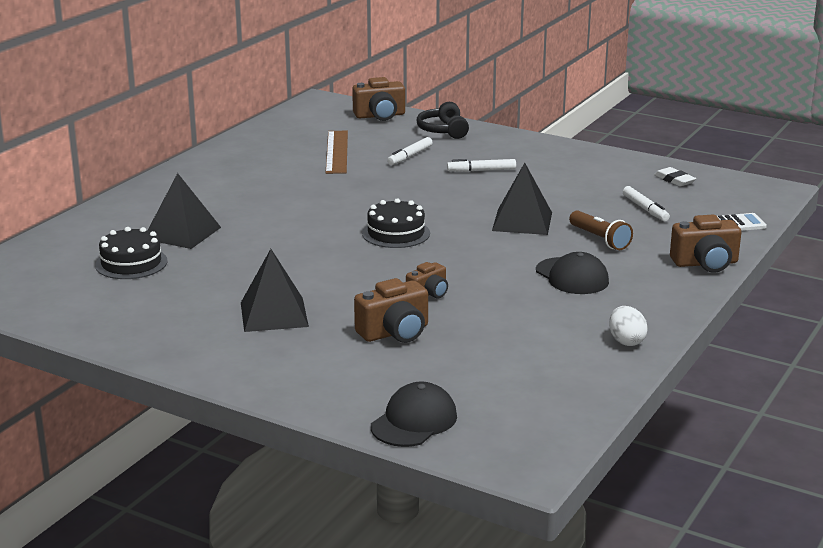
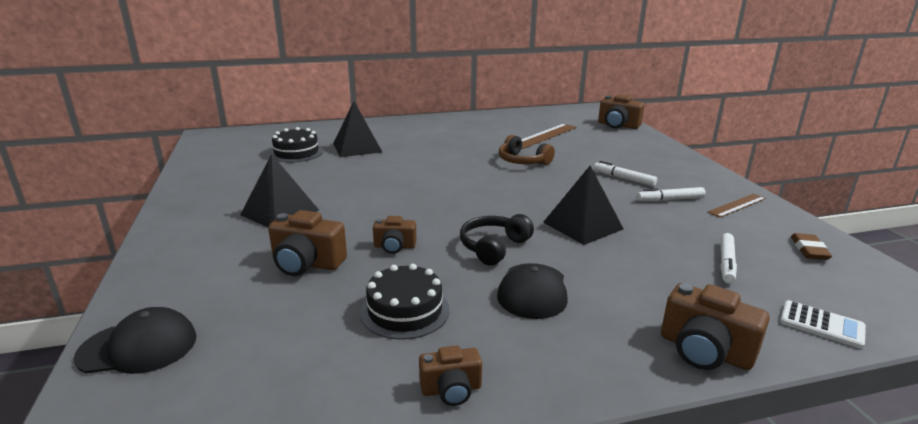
camera: 45 degrees right, 0 degrees up
(372, 186) = (522, 161): none -> brown headphones
(396, 233) = (470, 195): black cake -> black cake (405, 311)
(410, 156) = (588, 153): white marker -> white marker (670, 199)
(443, 130) = (646, 145): black headphones -> black headphones (494, 247)
(591, 163) = (737, 205): none -> brown ruler
(600, 239) = (625, 270): brown flashlight -> none
(626, 341) = (451, 389): white egg -> brown camera
(674, 180) = (809, 250): white eraser -> brown eraser

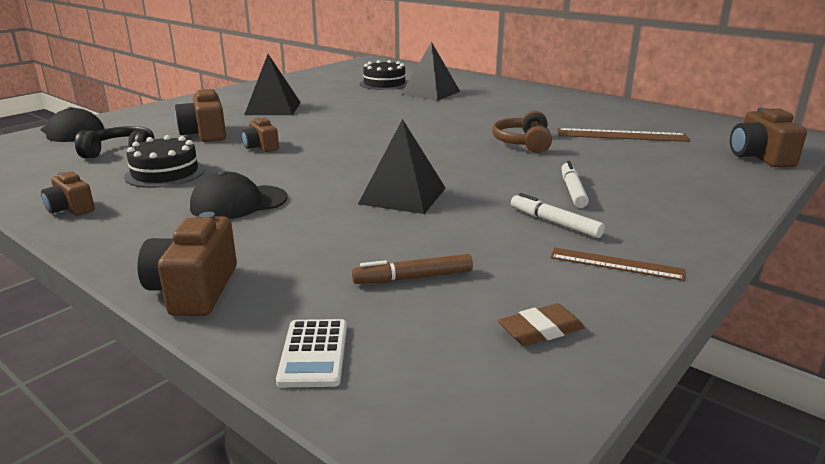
camera: 55 degrees right, 0 degrees up
(494, 247) = (303, 174): black headphones -> black headphones (122, 153)
(726, 263) = (413, 278): white marker -> brown marker

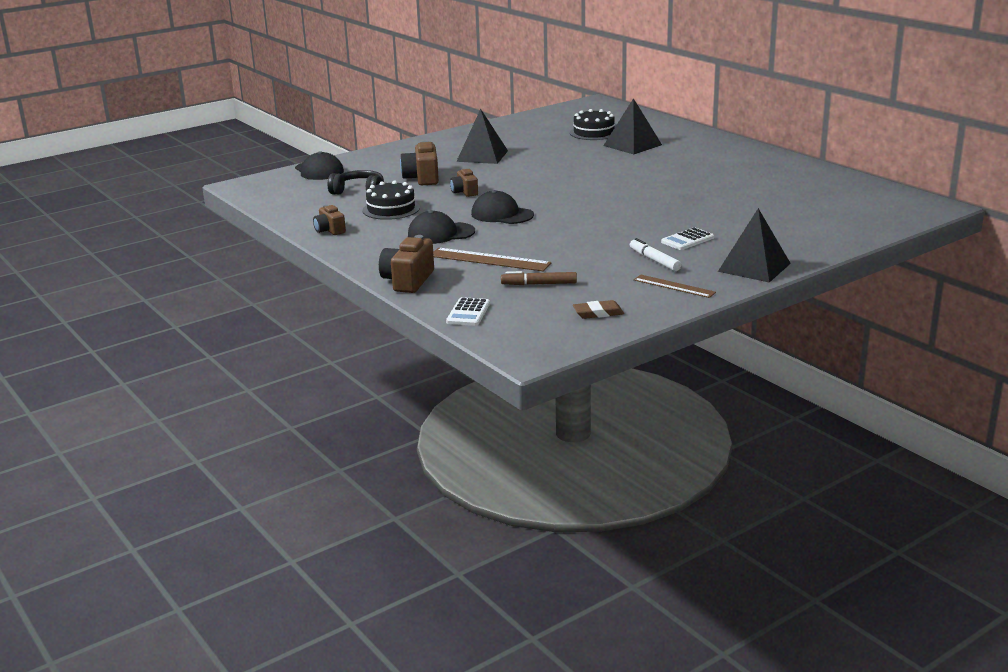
camera: 15 degrees right, 0 degrees up
(317, 172) = (502, 214): none -> black cap
(402, 196) = (557, 236): black pyramid -> black pyramid (754, 267)
(523, 143) = (680, 200): brown headphones -> none
(572, 190) = (687, 240): white marker -> white calculator
(621, 135) = (774, 197): brown ruler -> brown ruler (489, 260)
(760, 157) = (873, 223): brown camera -> none

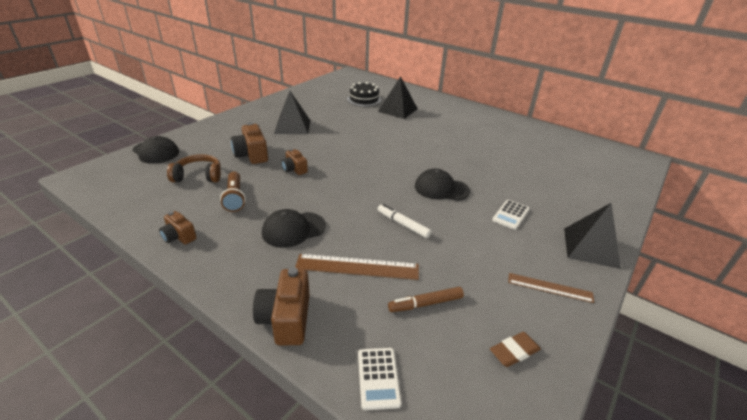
camera: 20 degrees left, 10 degrees up
(359, 191) = (198, 176): black headphones -> brown headphones
(391, 209) = (235, 198): black cake -> brown flashlight
(502, 214) = (339, 196): black cap -> black cap (441, 189)
(654, 260) = (505, 248): white marker -> white marker (403, 224)

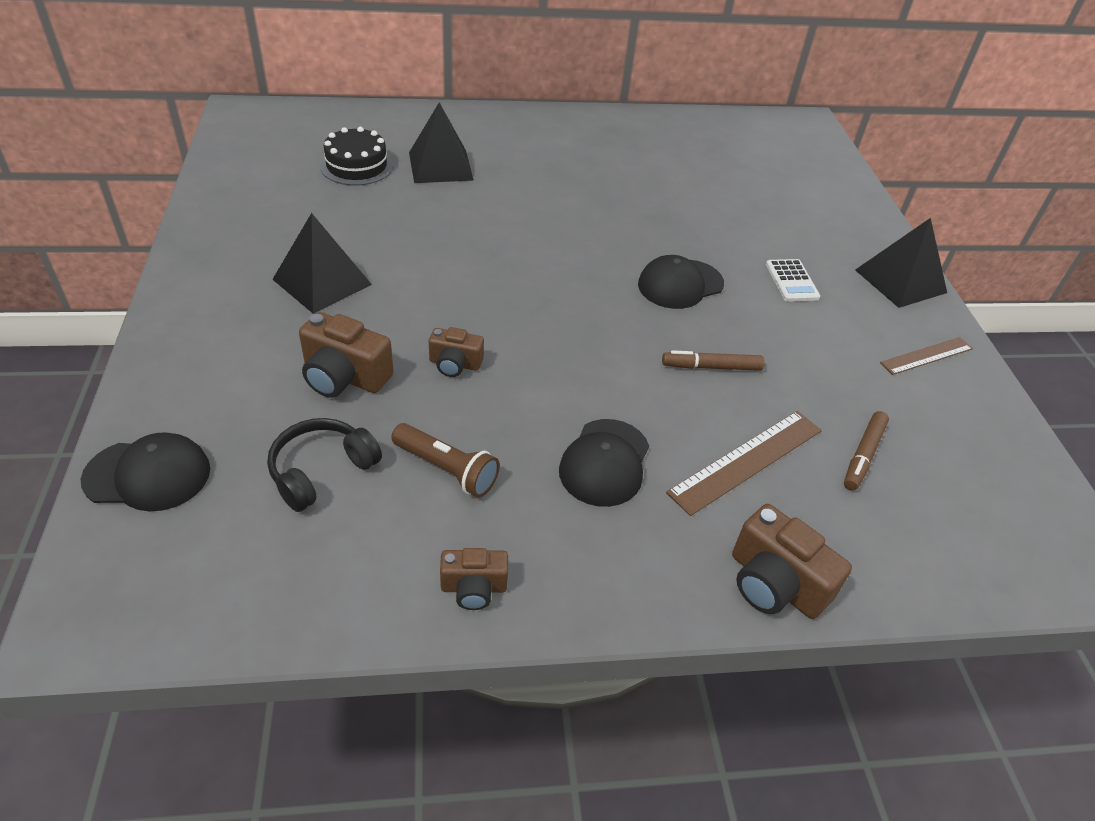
camera: 45 degrees left, 10 degrees up
(198, 176) = (321, 471): brown headphones -> black headphones
(378, 378) = (933, 569): white calculator -> none
(403, 224) = (711, 367): white marker -> brown marker
(514, 351) = (983, 449): brown eraser -> none

